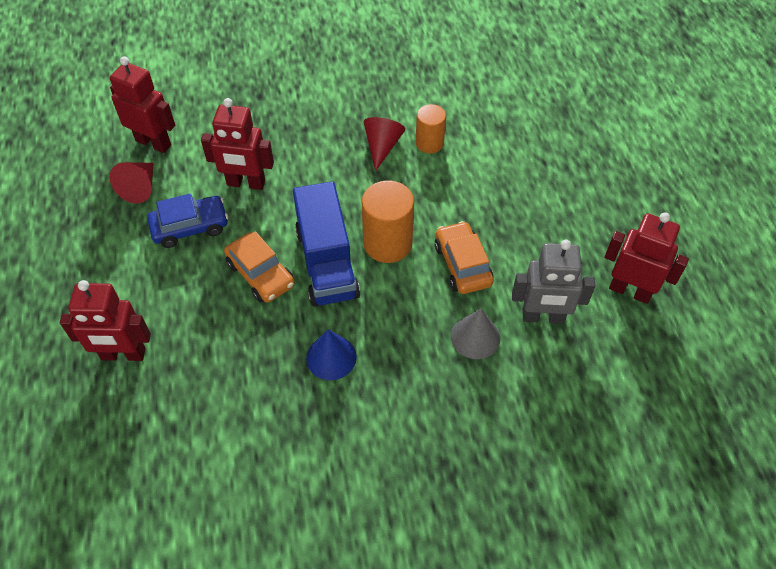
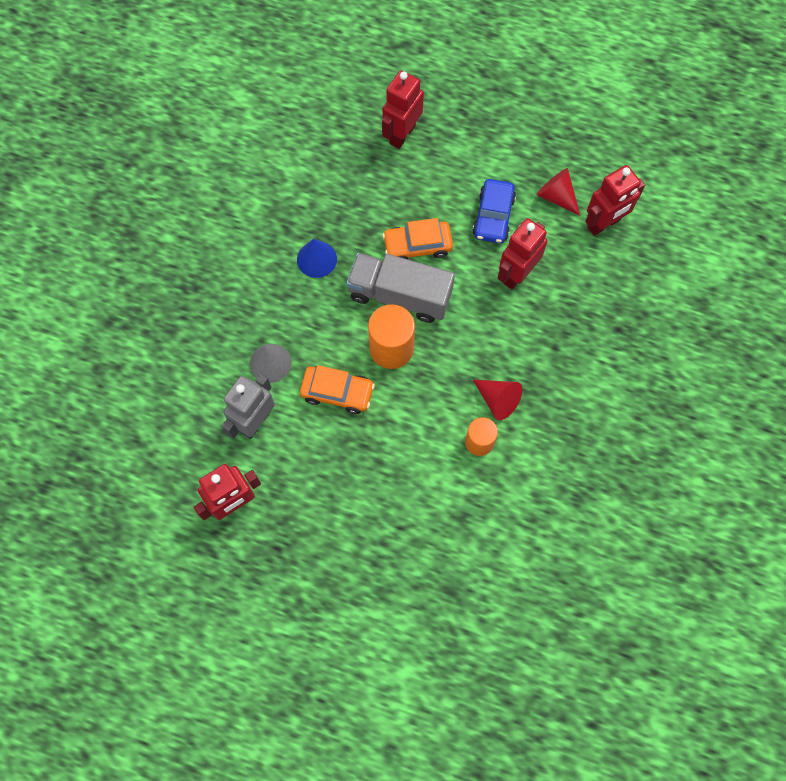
camera: 120 degrees right, 15 degrees up
(327, 263) = (400, 295): blue truck -> grey truck

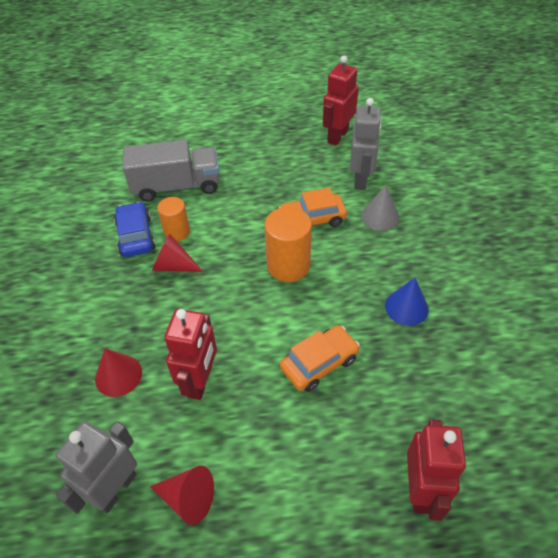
camera: 155 degrees right, 20 degrees down
(400, 295) = (307, 310): grey truck -> grey truck (176, 186)
(493, 216) = (254, 434): blue car -> blue car (136, 236)
(580, 309) = (118, 375): none -> red cone
(604, 224) = (116, 489): red robot -> grey robot

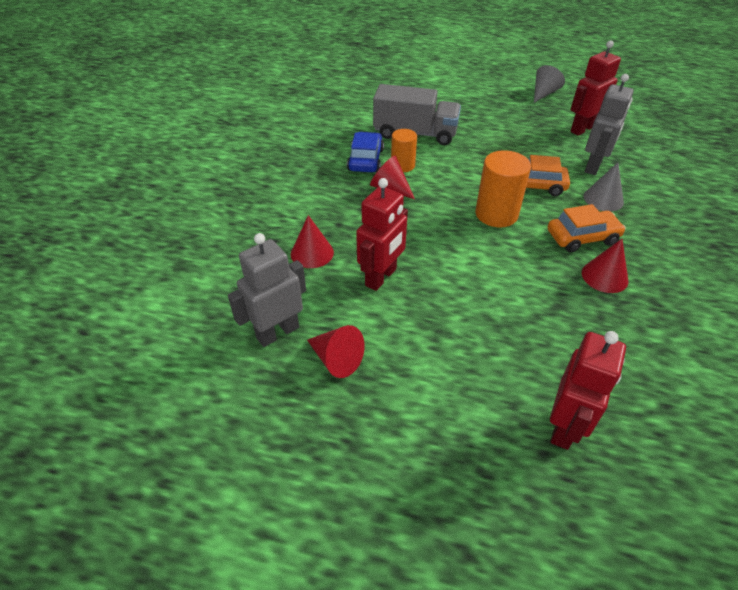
camera: 20 degrees right, 5 degrees down
(289, 100) = (544, 93): none -> grey cone
(319, 363) = (498, 296): orange car -> orange car (582, 237)
(406, 307) = (604, 276): blue cone -> red cone

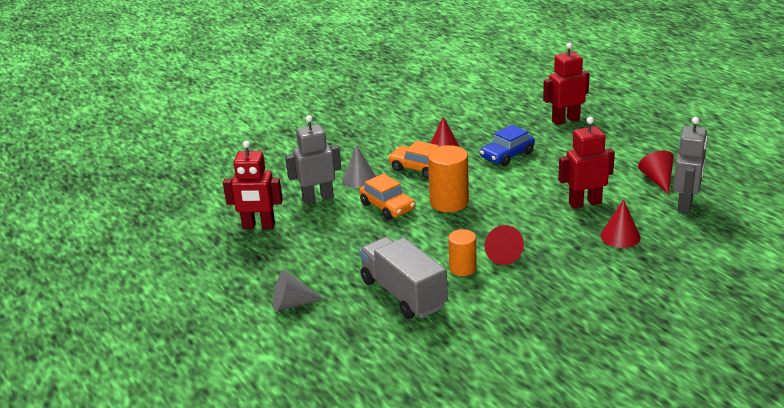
camera: 135 degrees left, 15 degrees down
(277, 332) = (685, 204): grey robot -> grey robot turned 75 degrees counterclockwise
(366, 160) = (488, 289): blue car -> blue car (507, 155)
(544, 93) = (207, 274): grey cone -> grey cone (291, 304)

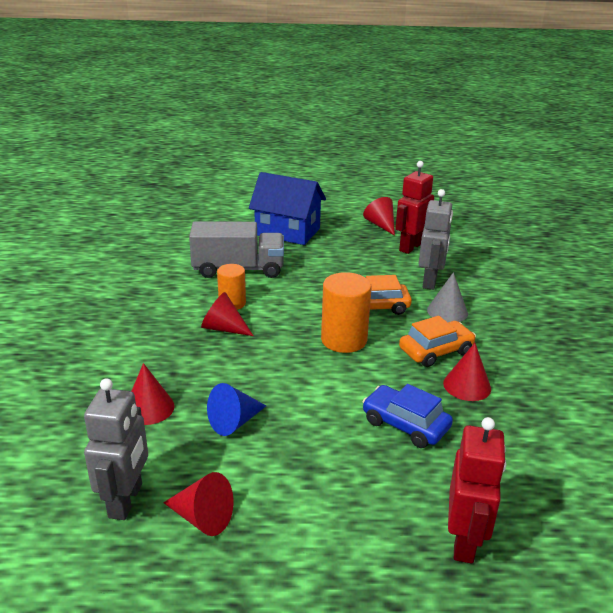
camera: 120 degrees right, 0 degrees up
(220, 257) = (381, 225): none -> red cone
(291, 304) = (287, 232): grey cone -> blue house
(507, 155) = (405, 424): blue car -> blue car turned 45 degrees counterclockwise
(585, 203) = (234, 422): red robot -> blue cone
(685, 204) = (126, 500): grey robot -> grey robot turned 135 degrees counterclockwise

